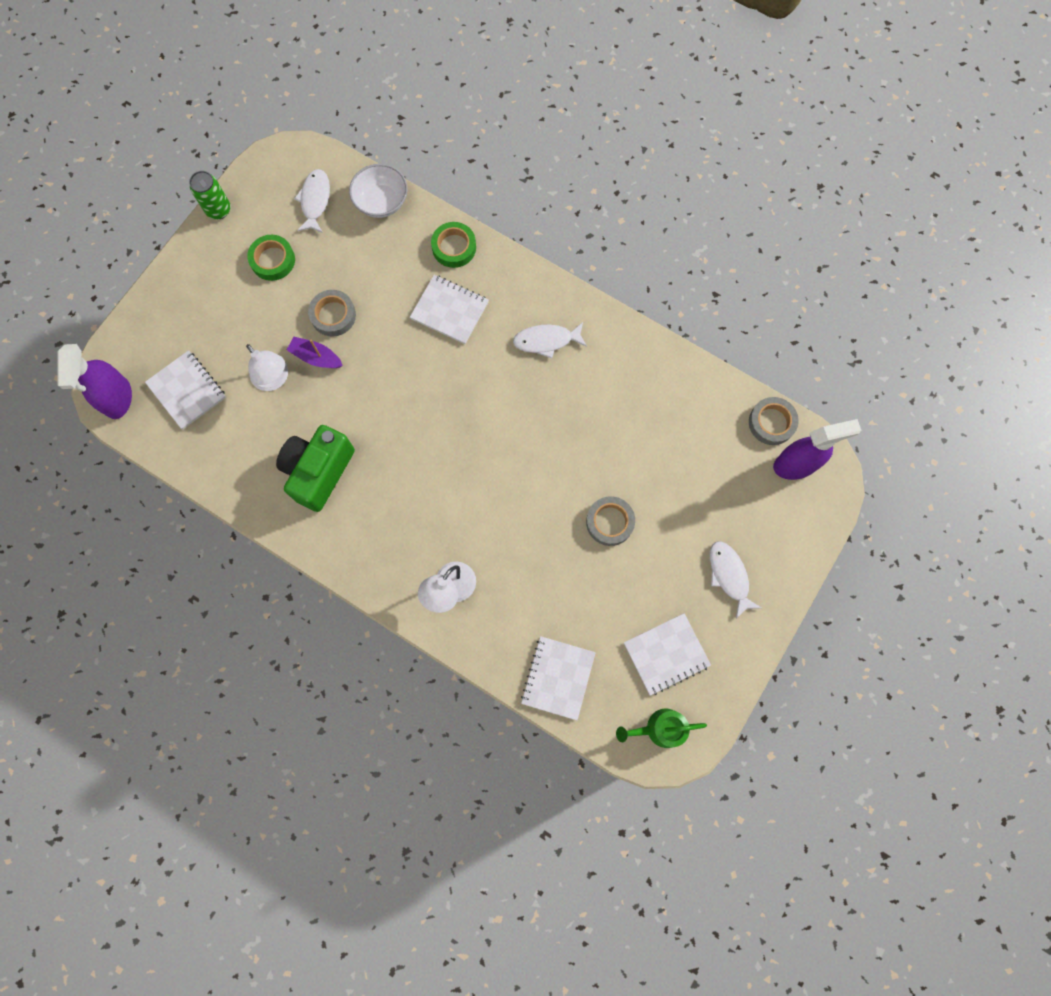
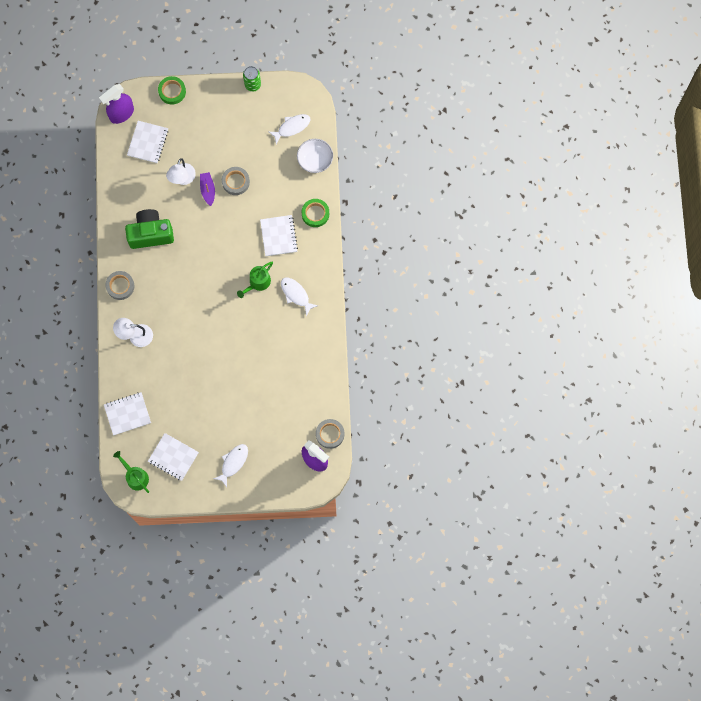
camera: 55 degrees right, 0 degrees up
(273, 260) = (244, 131): green tape -> green tape (172, 91)
(494, 378) = (257, 283): none -> green watering can
(610, 522) = (221, 388): grey tape -> grey tape (120, 286)

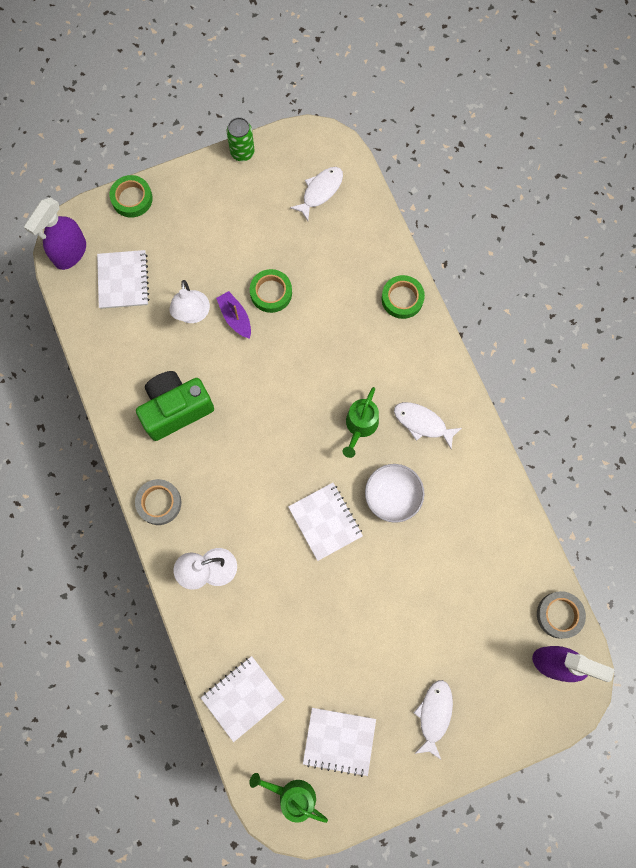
camera: 20 degrees left, 0 degrees up
(235, 182) = (271, 293): grey tape -> green tape
(279, 236) = (363, 348): white notebook -> white notebook (325, 521)
(315, 160) = (371, 225): white bowl -> white bowl (392, 496)

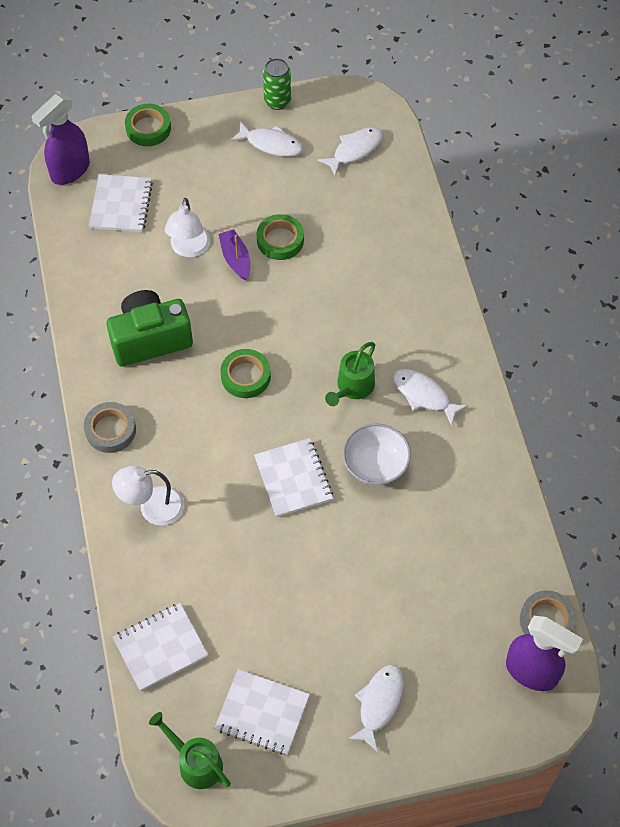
camera: 10 degrees right, 15 degrees down
(245, 197) = (271, 144): none -> white fish
(402, 299) = (425, 267): green tape -> green tape (245, 376)

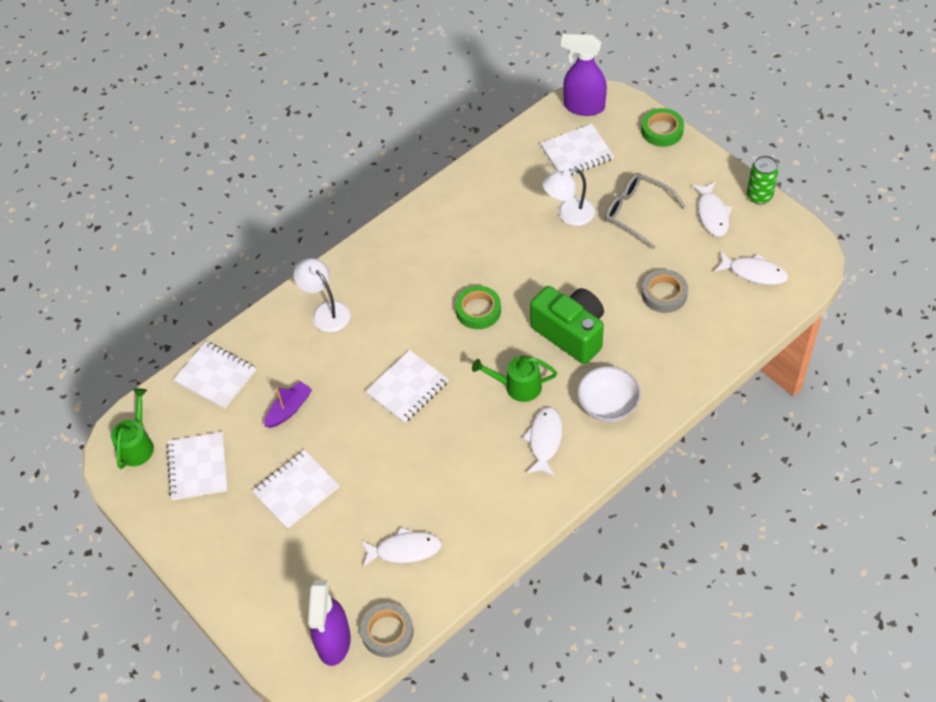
camera: 65 degrees right, 5 degrees down
(110, 430) = (375, 252): grey tape -> grey tape (664, 294)
(150, 339) = (469, 234): green camera -> green camera (570, 333)
(227, 197) = (636, 213): none -> grey glasses
(235, 259) = (582, 248): purple boat -> purple boat (289, 409)
(280, 240) = (622, 268): green tape -> none
(347, 631) = (296, 490): none -> white notebook
(375, 465) = (456, 437): white bowl -> white bowl (608, 405)
(379, 704) = (246, 542): white fish -> white fish (404, 550)

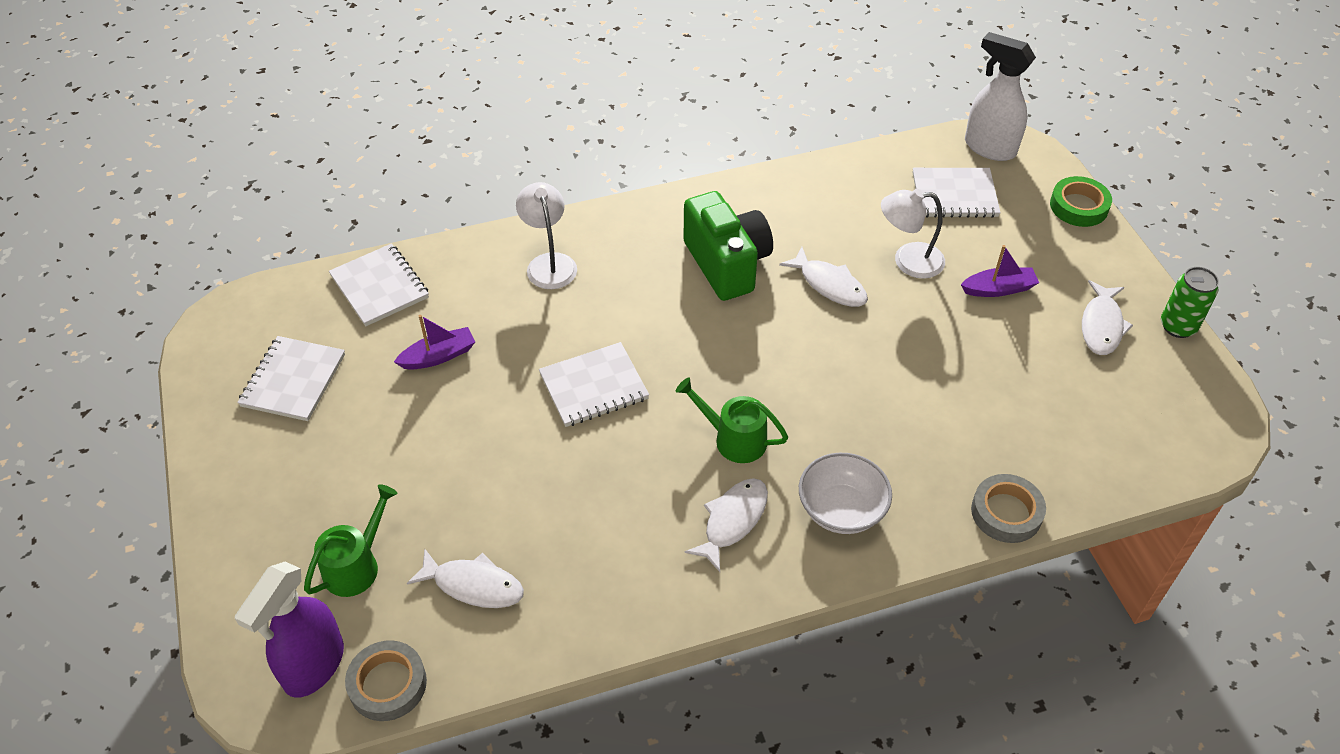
camera: 20 degrees right, 5 degrees down
(137, 445) = (244, 328): green watering can -> green watering can (356, 565)
(296, 490) = (387, 454): white notebook -> none
(478, 310) = (733, 329): green tape -> none
(570, 333) = (837, 400): green camera -> green camera (727, 264)
(583, 107) = (989, 148): purple spray bottle -> white spray bottle
(636, 213) = (998, 289): grey glasses -> purple boat
(664, 294) = (988, 399): grey tape -> grey tape (1006, 512)
(754, 272) = (1127, 418): white fish -> white fish (829, 285)

